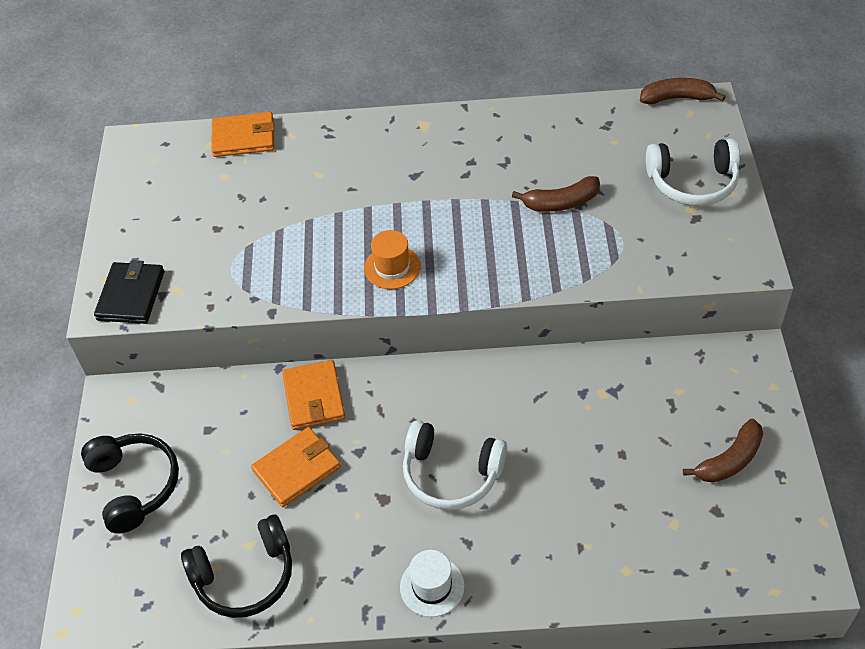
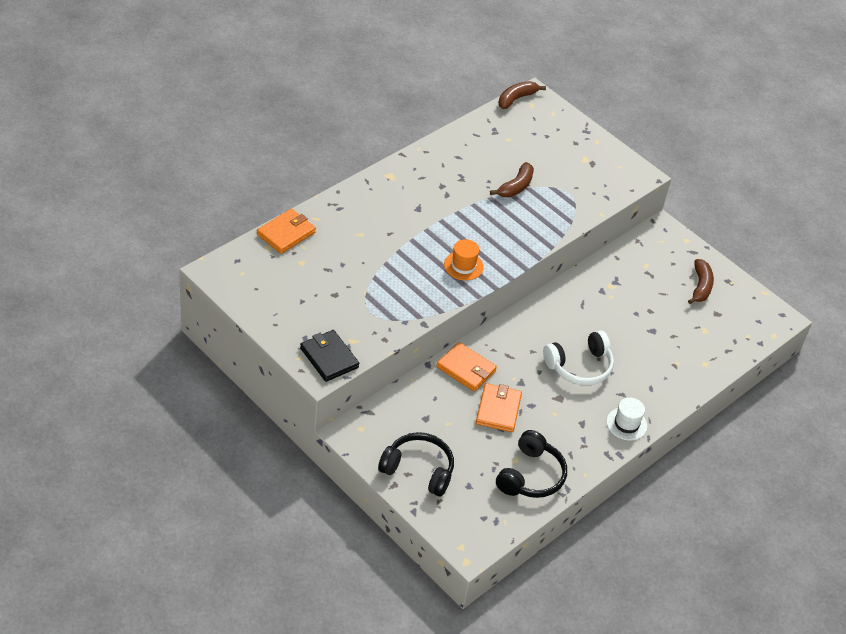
camera: 50 degrees left, 5 degrees down
(692, 183) = (572, 144): white headphones -> none

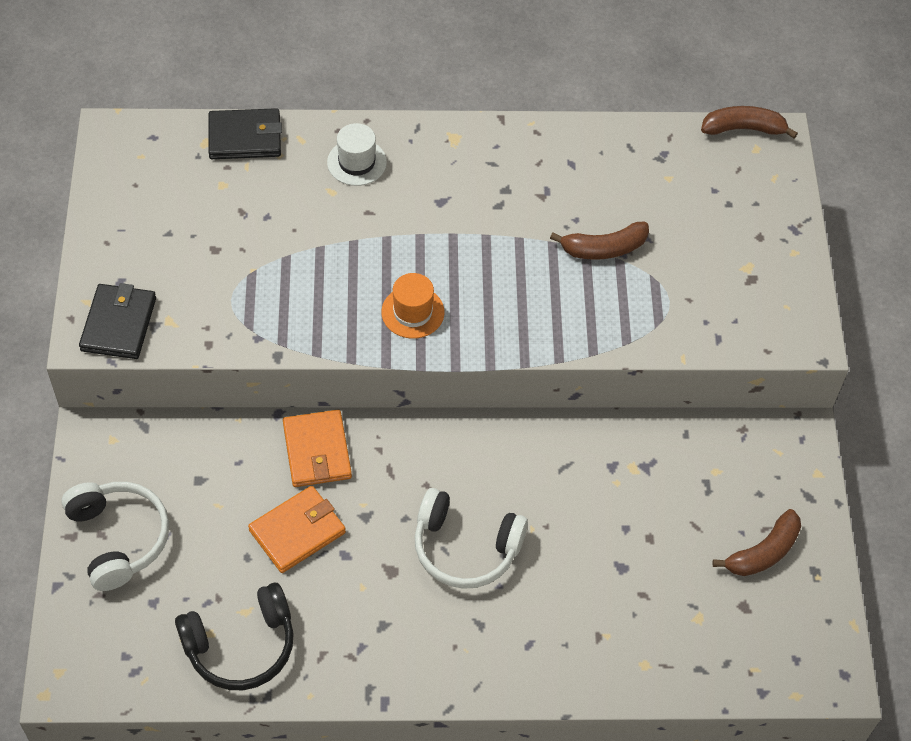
camera: 45 degrees right, 10 degrees up
(286, 233) = (245, 137): orange wallet -> black wallet
(418, 469) = (119, 538): black headphones -> white headphones
(626, 424) = (440, 669): white hat -> white hat (356, 162)

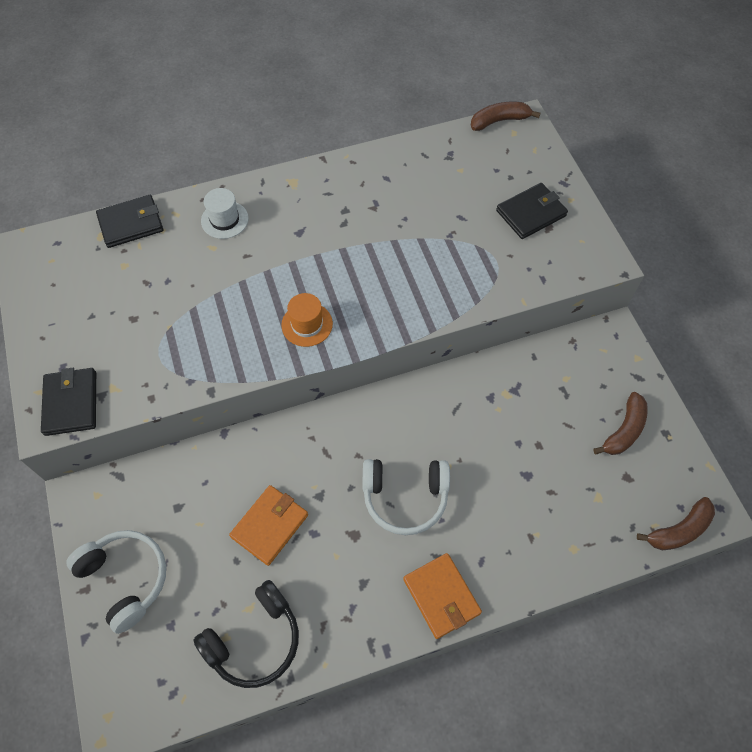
camera: 15 degrees left, 5 degrees up
(317, 451) = (264, 454): orange wallet -> orange wallet (441, 596)
(603, 248) = (433, 234): brown banana -> brown banana (678, 530)
(736, 255) = (531, 213): none -> black wallet

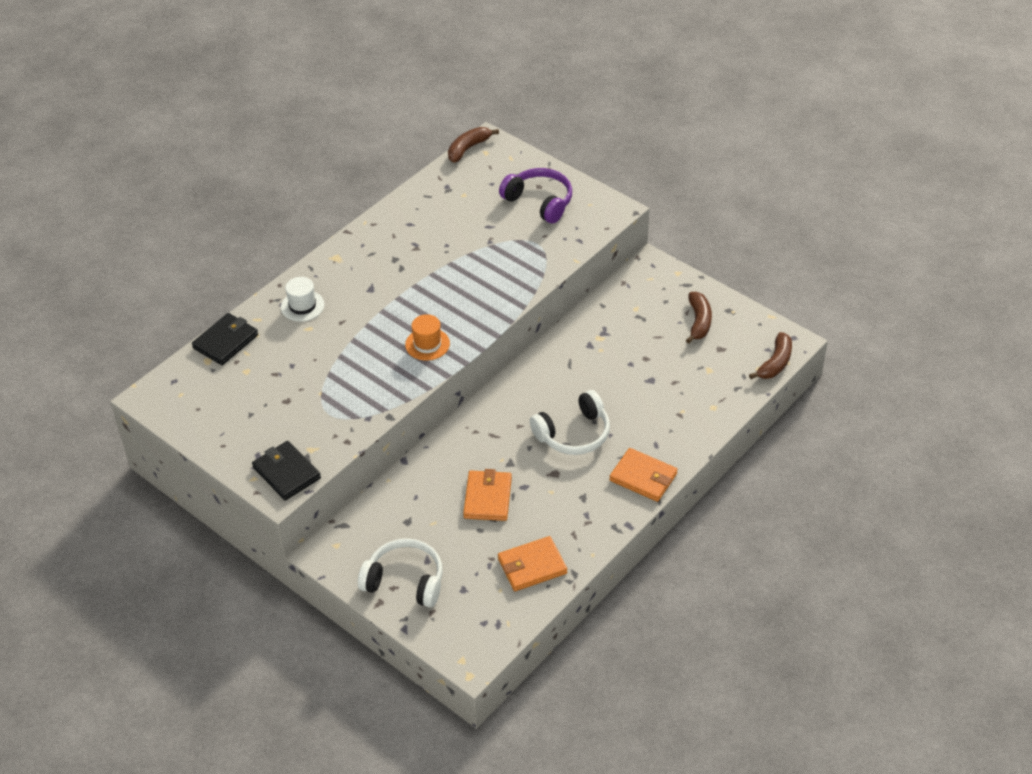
camera: 30 degrees left, 15 degrees down
(255, 640) = (532, 566): black headphones -> orange wallet
(531, 213) = (539, 202): black wallet -> purple headphones

